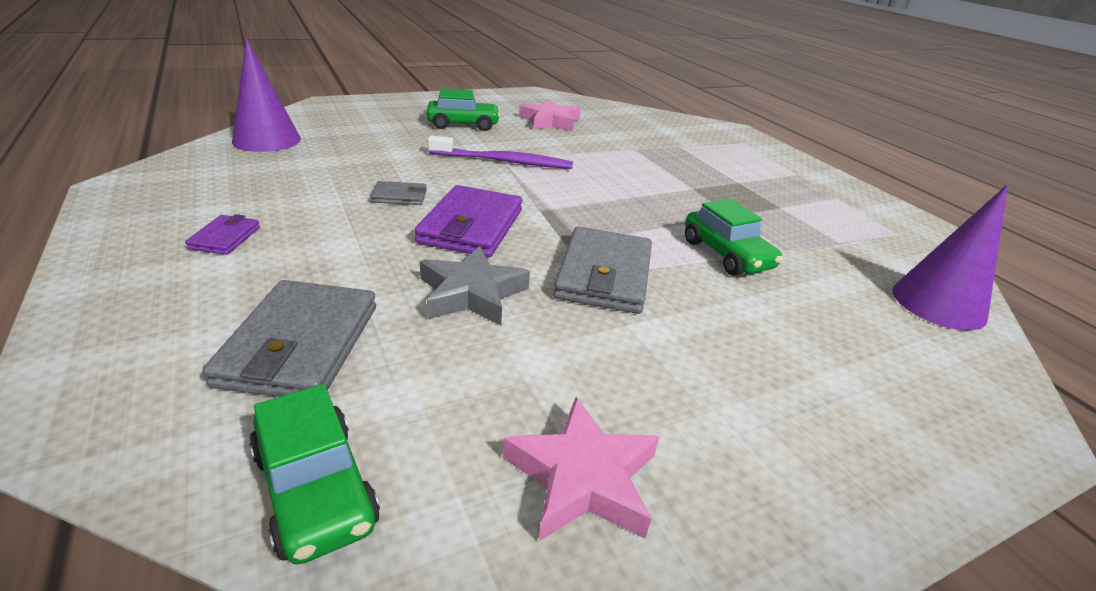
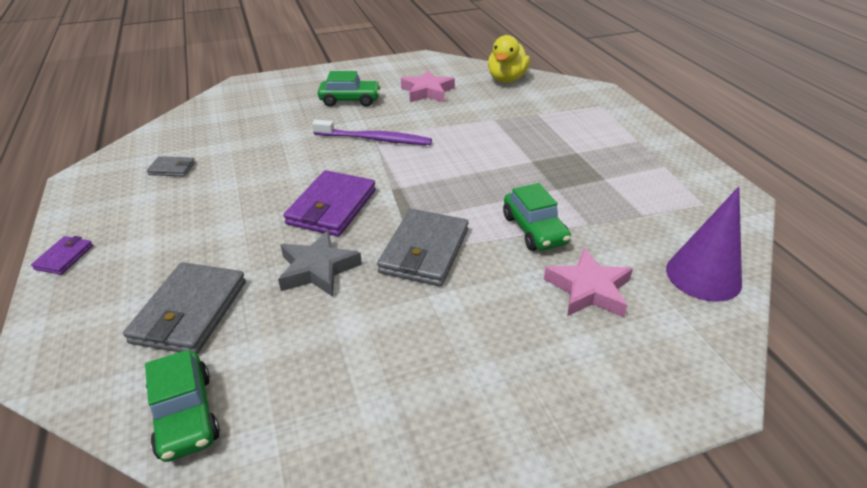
camera: 10 degrees right, 5 degrees up
(225, 238) = (149, 222): purple wallet -> purple wallet (64, 257)
(266, 140) = (189, 126): purple cone -> none
(400, 196) = (282, 179): grey wallet -> grey wallet (172, 168)
(582, 477) = (357, 414): pink star -> pink star (588, 289)
(633, 115) = (506, 79): none -> yellow duck

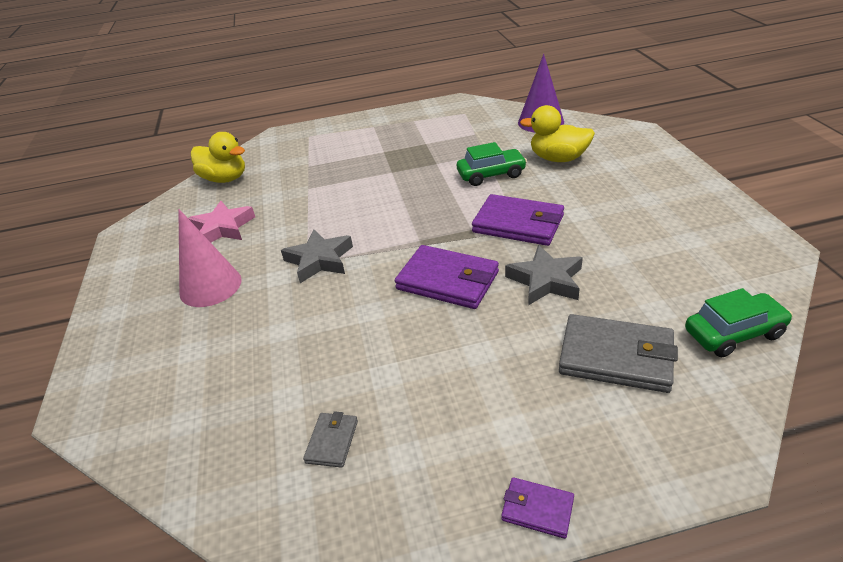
camera: 80 degrees left, 0 degrees up
(350, 100) = (210, 286): green car -> pink cone
(375, 139) = (319, 260): purple toothbrush -> grey star
(424, 251) = (518, 224): grey wallet -> purple wallet
(588, 289) = (558, 158): pink star -> yellow duck

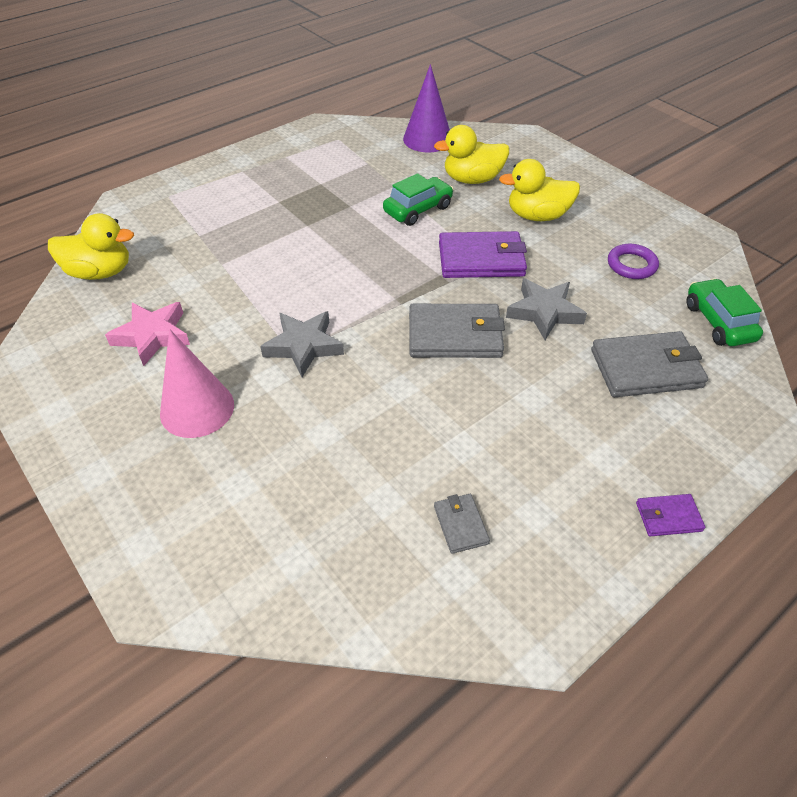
camera: 30 degrees left, 10 degrees up
(448, 281) = (455, 335): purple wallet -> grey wallet
(599, 198) = (537, 216): none -> yellow duck
(668, 258) = (631, 265): none -> purple ring
(733, 333) = (718, 322): green car -> green car turned 60 degrees counterclockwise

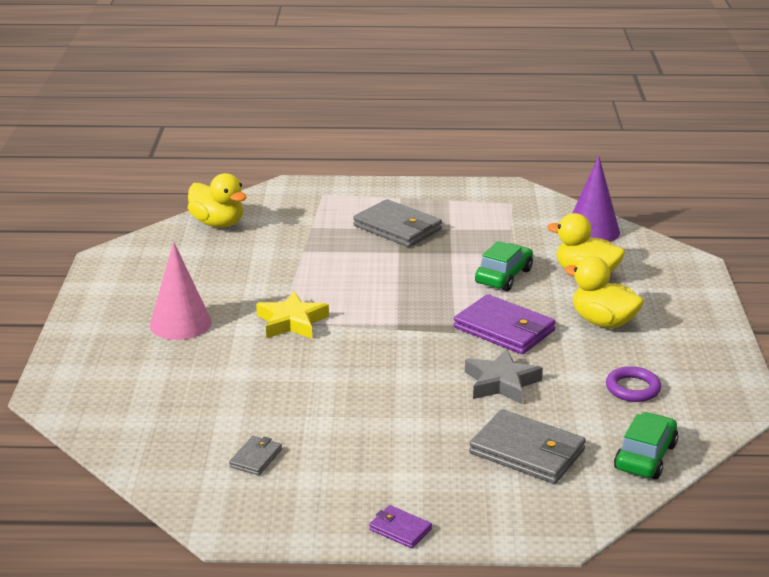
camera: 40 degrees right, 20 degrees down
(152, 336) = (204, 273): pink star -> none
(303, 346) = (291, 322): grey star -> yellow star
(418, 209) = (503, 276): green car -> green car turned 60 degrees counterclockwise
(455, 335) = (408, 364): grey wallet -> grey wallet (397, 228)

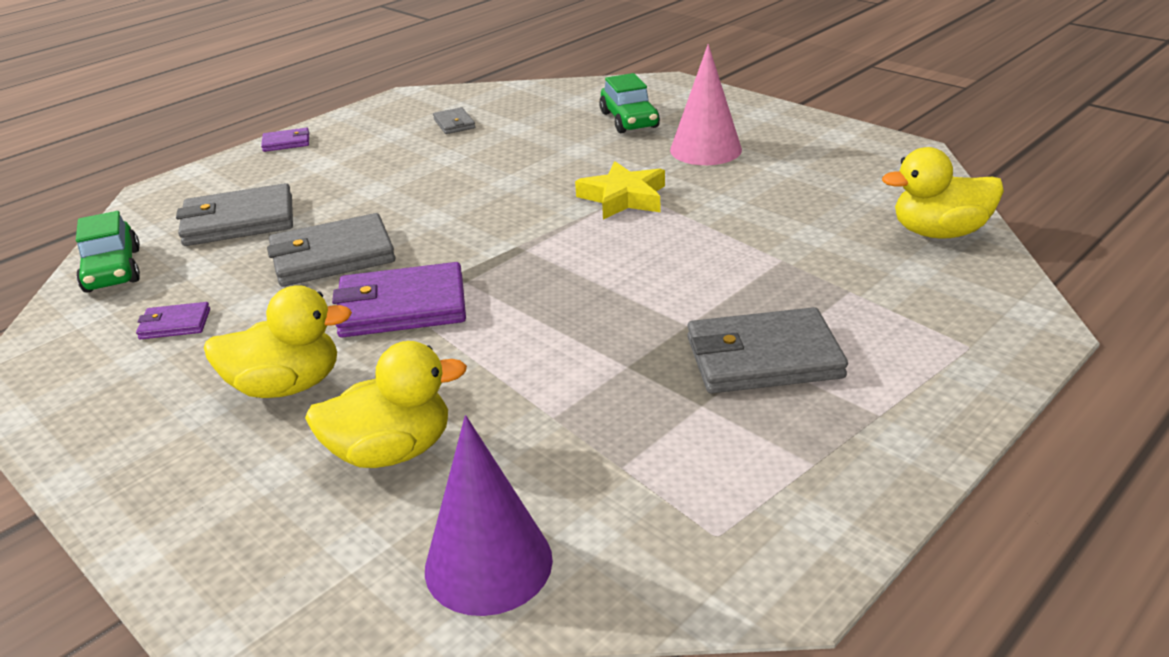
camera: 135 degrees right, 5 degrees up
(501, 383) = (332, 256): grey star -> grey wallet
(503, 276) = (502, 373): green car -> green car (629, 120)
(633, 388) = (175, 324): purple ring -> purple wallet

